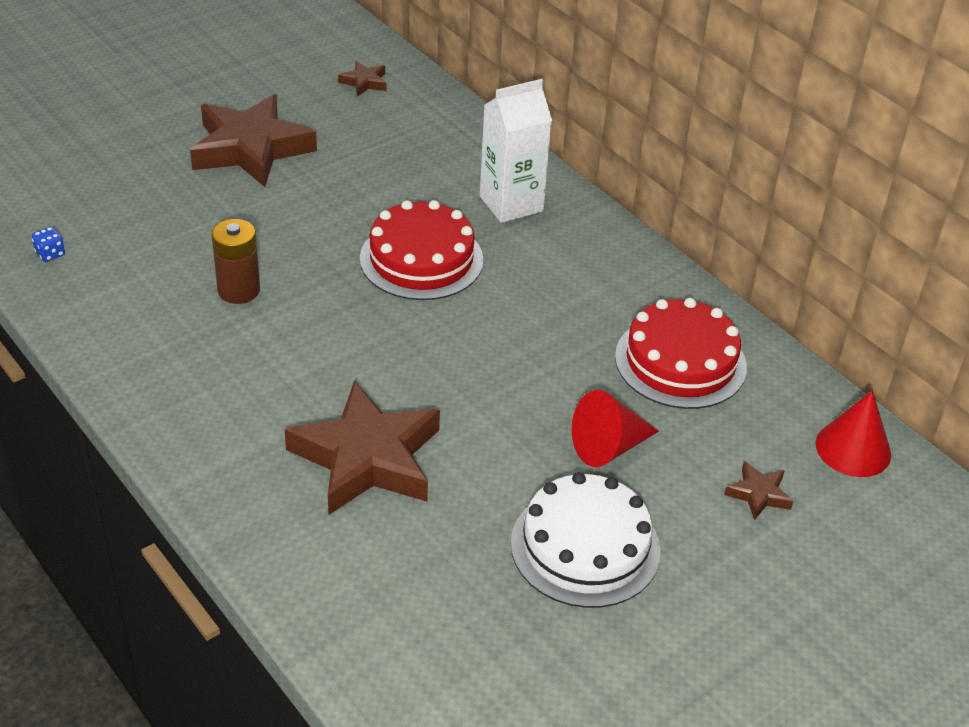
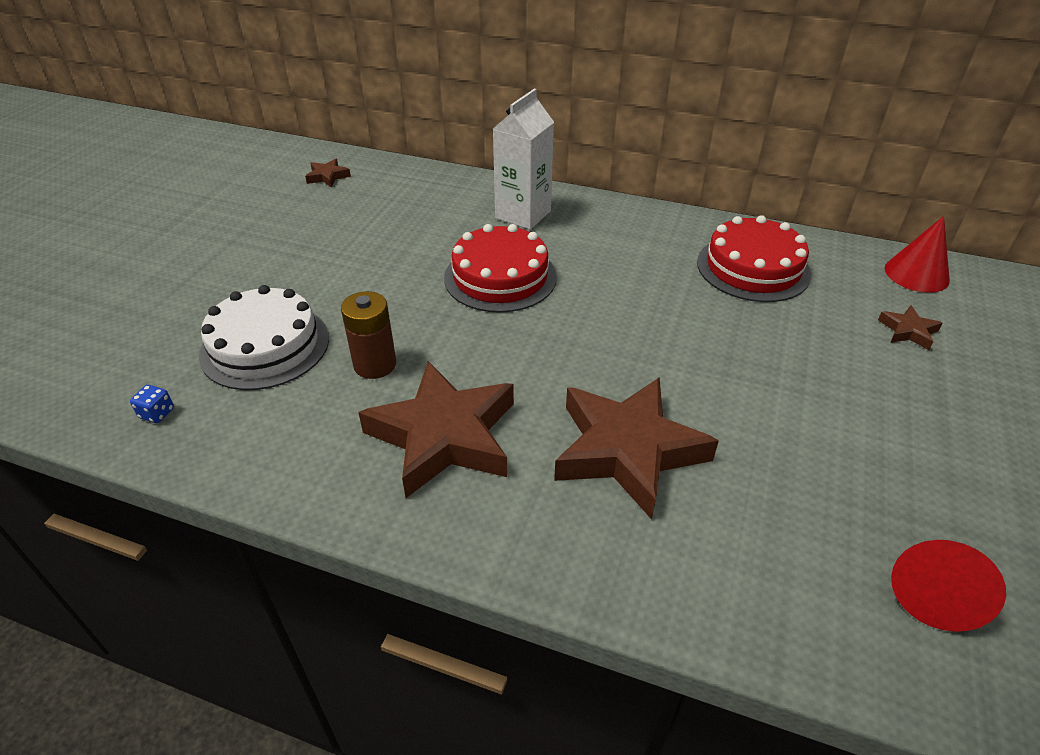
camera: 30 degrees left, 0 degrees up
(251, 148) = (278, 253): brown star -> brown star (444, 436)
(585, 546) = (859, 431): white cake -> white cake (265, 346)
(608, 447) = (782, 348): red cone -> red cone (933, 591)

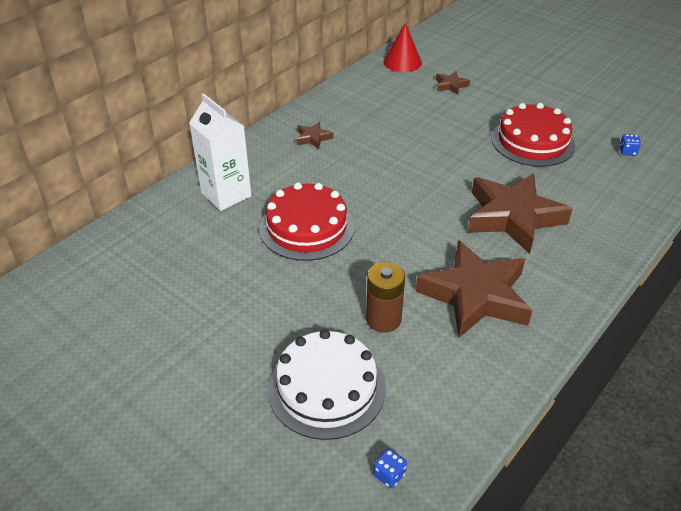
camera: 70 degrees left, 0 degrees up
(328, 176) = (52, 308): brown star -> brown star (313, 138)
(753, 268) = (363, 114): red cake -> red cake (532, 141)
(933, 591) = (627, 152): red cone -> blue dice

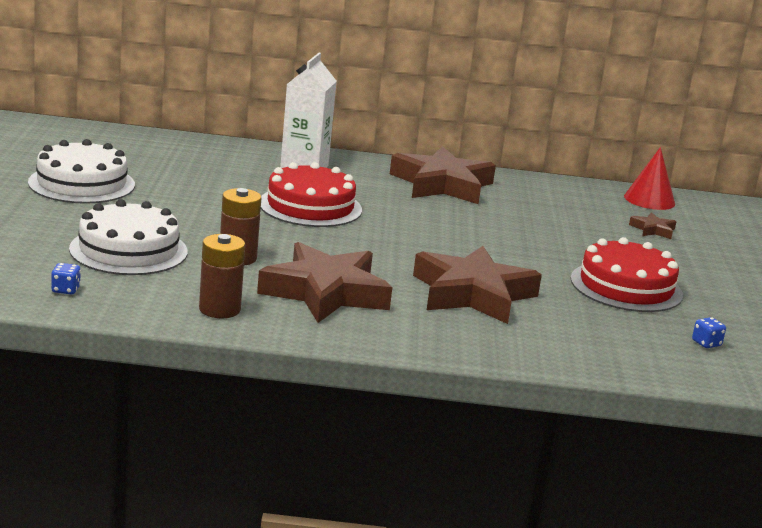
camera: 50 degrees right, 20 degrees down
(148, 358) = (82, 183): none -> white cake
(313, 138) = (442, 184): brown star -> brown star, size x2.36
(479, 376) = (219, 309): none -> brown battery

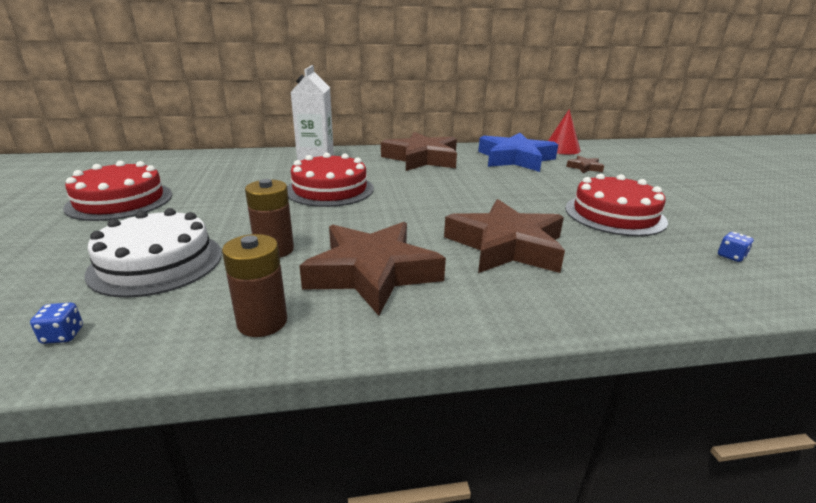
camera: 10 degrees left, 5 degrees up
(82, 183) = (120, 201): white cake -> red cake
(569, 204) = (515, 159): none -> blue star

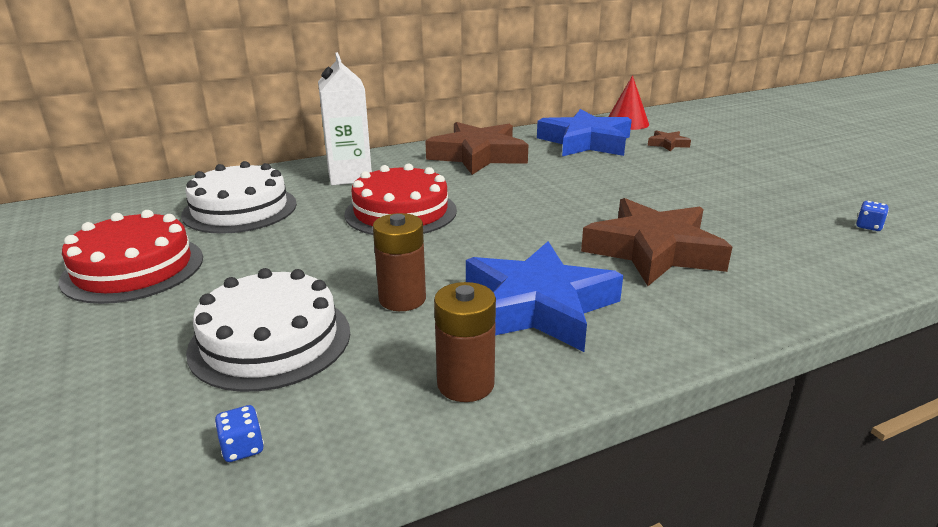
camera: 15 degrees left, 0 degrees up
(223, 173) = (240, 209): none -> white cake
(372, 273) = (538, 306): brown star -> blue star
(614, 214) = (735, 197): red cake -> none

